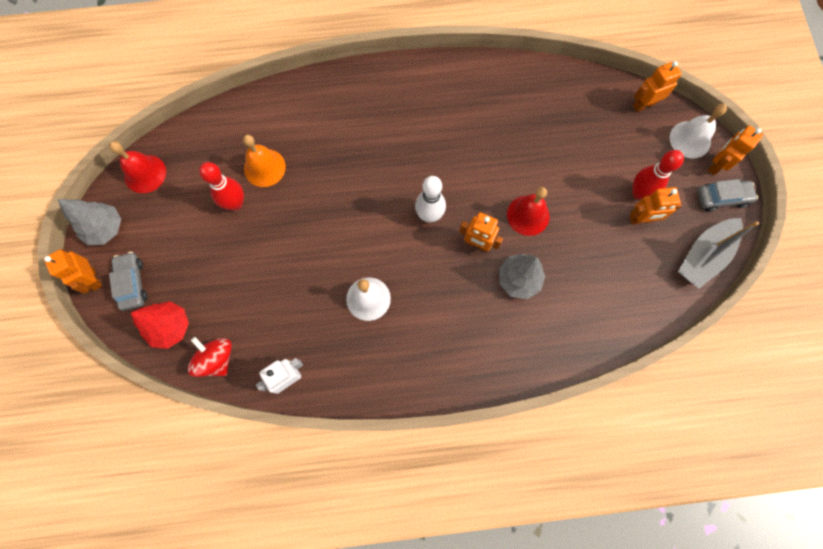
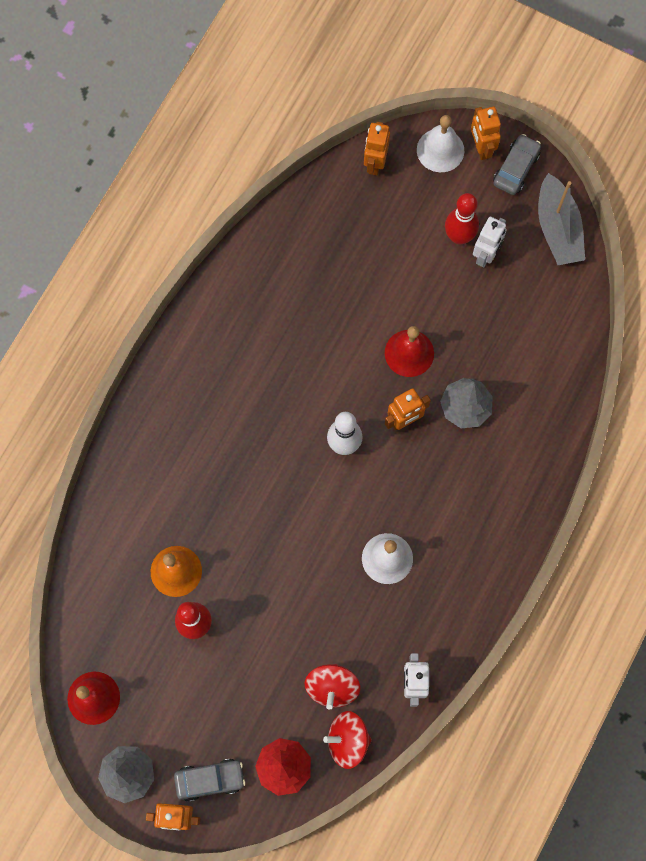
camera: 55 degrees left, 0 degrees up
(132, 283) = (210, 780): grey car -> grey car turned 150 degrees clockwise
(249, 322) = (332, 687): none -> red spinning top
(641, 219) = (486, 255): orange robot -> white robot

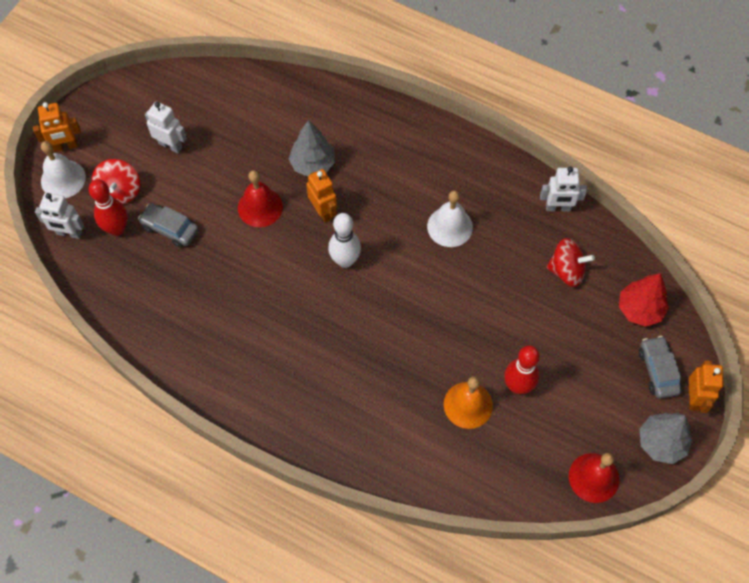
camera: 90 degrees left, 10 degrees down
(347, 740) = (611, 259): red spinning top -> red spinning top (120, 191)
(375, 163) = (69, 233): orange robot -> white robot
(459, 237) = (151, 166): red bowling pin -> red bowling pin (117, 229)
(516, 169) = (89, 120): grey car -> grey car (170, 229)
(557, 229) = (151, 90): grey boat -> none

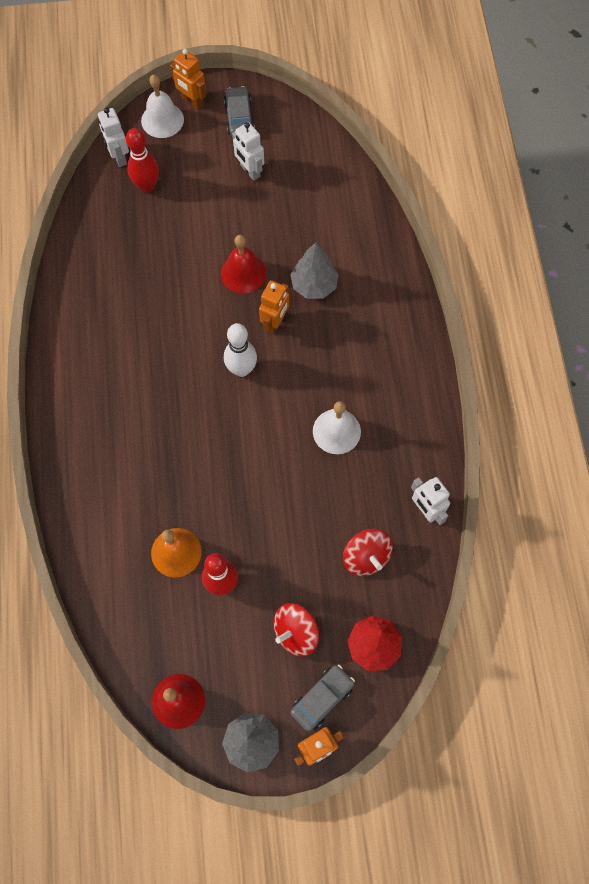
camera: 55 degrees right, 5 degrees up
(120, 191) = (181, 165): red spinning top -> red spinning top (296, 632)
(170, 145) = (250, 171): white robot -> white robot turned 150 degrees clockwise
(170, 229) = (174, 222): grey car -> grey car (239, 117)

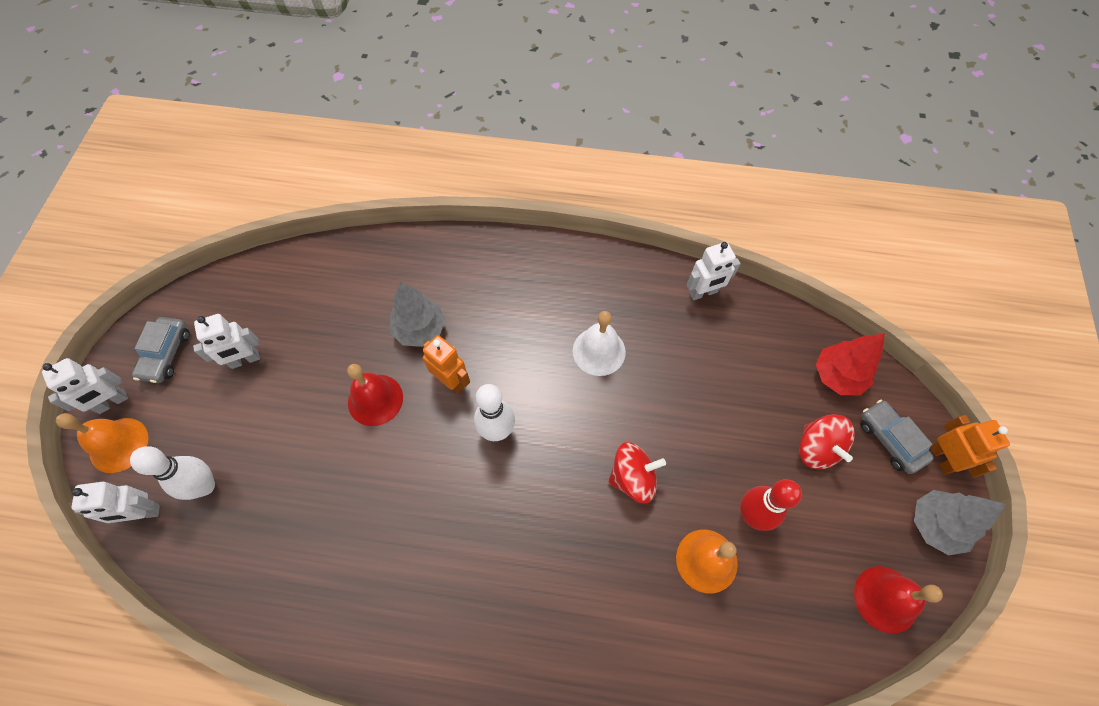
camera: 75 degrees left, 5 degrees down
(147, 186) = (205, 486): red bowling pin -> white bowling pin
(162, 120) = (119, 445): white bell -> orange bell
(192, 101) = (112, 402): orange robot -> white robot
(239, 117) = (166, 354): grey car -> grey car turned 90 degrees counterclockwise
(366, 557) = (743, 359): red spinning top -> red spinning top (633, 478)

